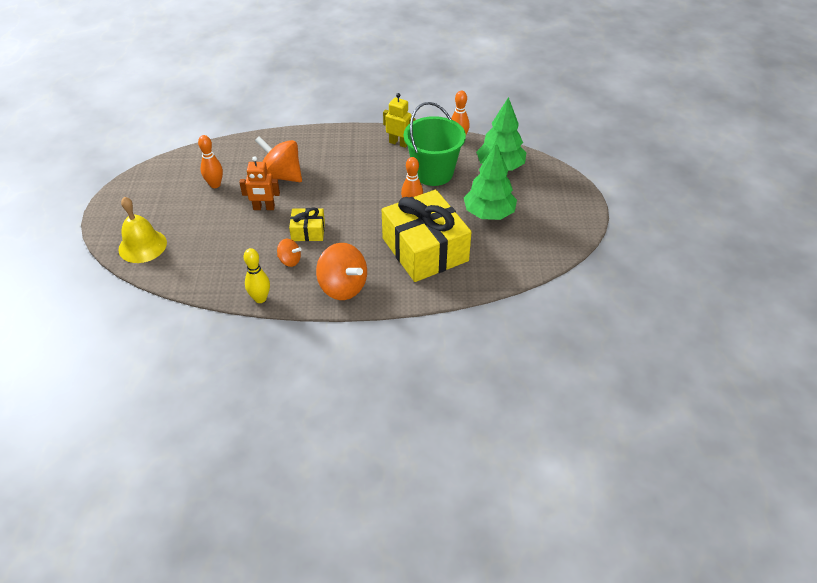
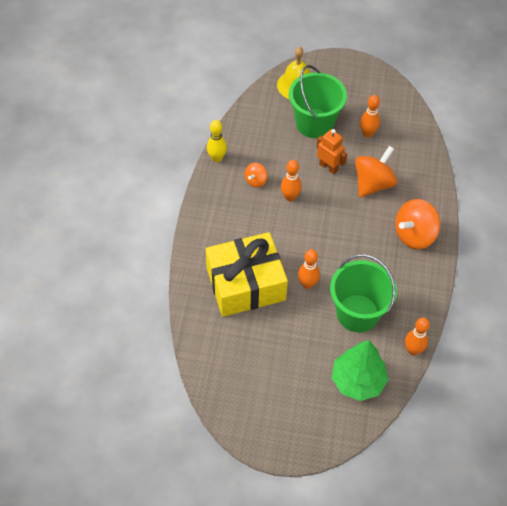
camera: 100 degrees right, 10 degrees up
(202, 224) = (314, 123): none -> green bucket
(264, 208) = (328, 167): orange robot -> orange robot turned 120 degrees clockwise
(308, 231) = (290, 197): yellow gift -> orange bowling pin
(343, 287) = (215, 215): orange spinning top -> orange spinning top (414, 235)
(399, 143) = (413, 290): yellow robot -> none
(489, 214) = (284, 350): green tree -> none

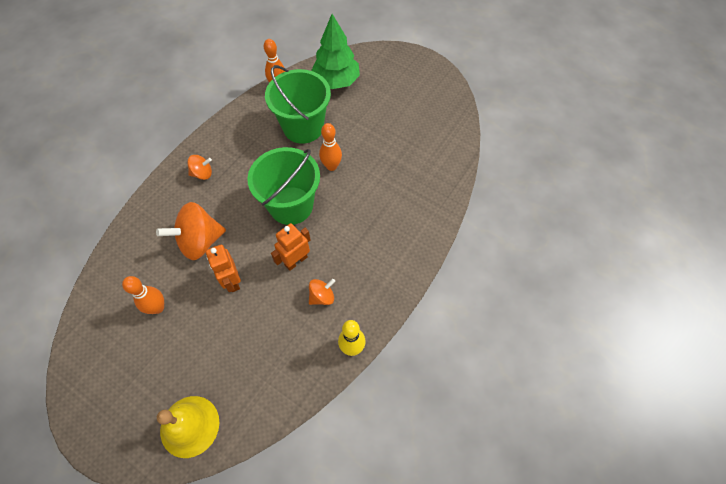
camera: 155 degrees left, 5 degrees up
(245, 284) = (389, 187): yellow gift -> none
(290, 197) = (296, 261): orange bowling pin -> orange robot
(314, 123) = (208, 349): green bucket -> green bucket (291, 205)
(414, 235) = (202, 173): orange spinning top -> orange spinning top, size x0.52

